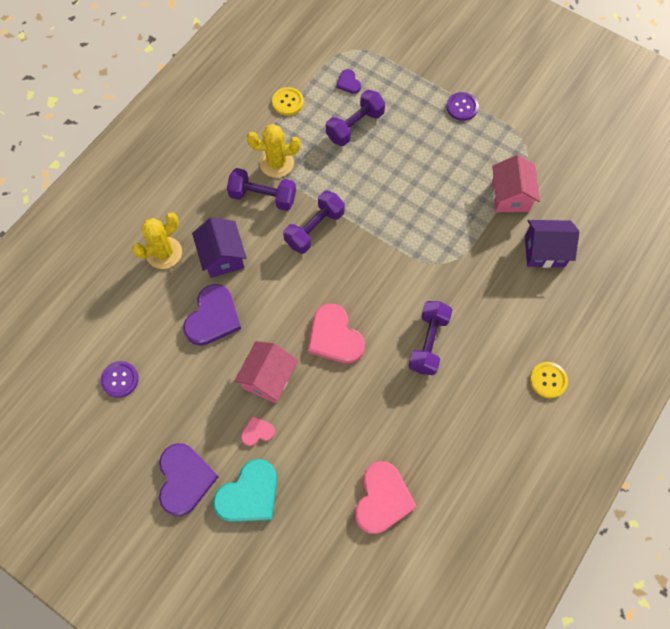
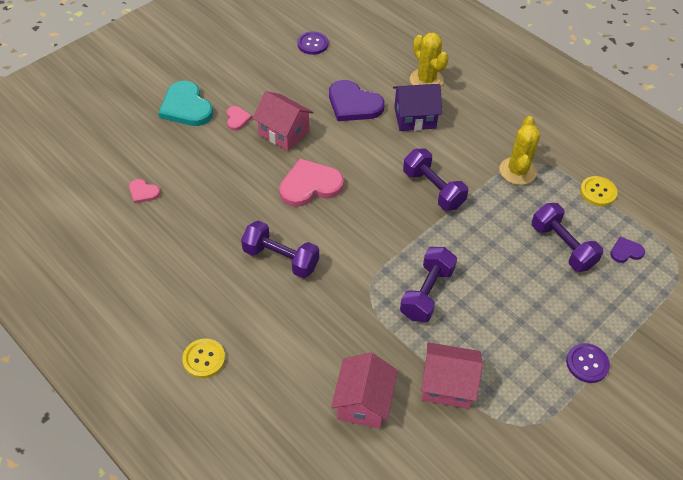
camera: 100 degrees right, 15 degrees down
(184, 479) = (215, 72): purple heart -> none
(263, 197) = (477, 155): purple dumbbell -> purple dumbbell (426, 293)
(382, 499) = (143, 192): pink heart -> pink heart, size x0.50
(544, 251) = (363, 402): purple house -> pink house

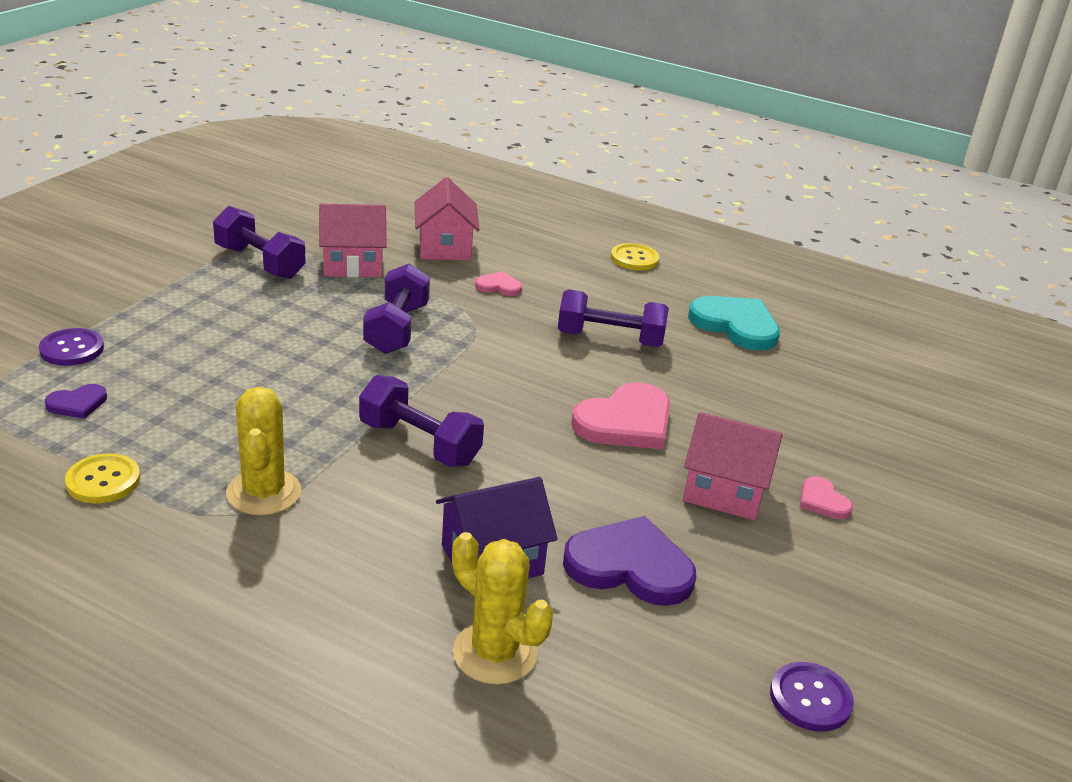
camera: 160 degrees right, 20 degrees down
(143, 192) = (856, 382): pink heart -> pink heart (499, 286)
(186, 107) = (927, 506): turquoise heart -> turquoise heart (736, 325)
(562, 246) = (189, 397): purple dumbbell -> purple dumbbell (260, 262)
(587, 364) = (173, 292): purple button -> purple button (72, 349)

